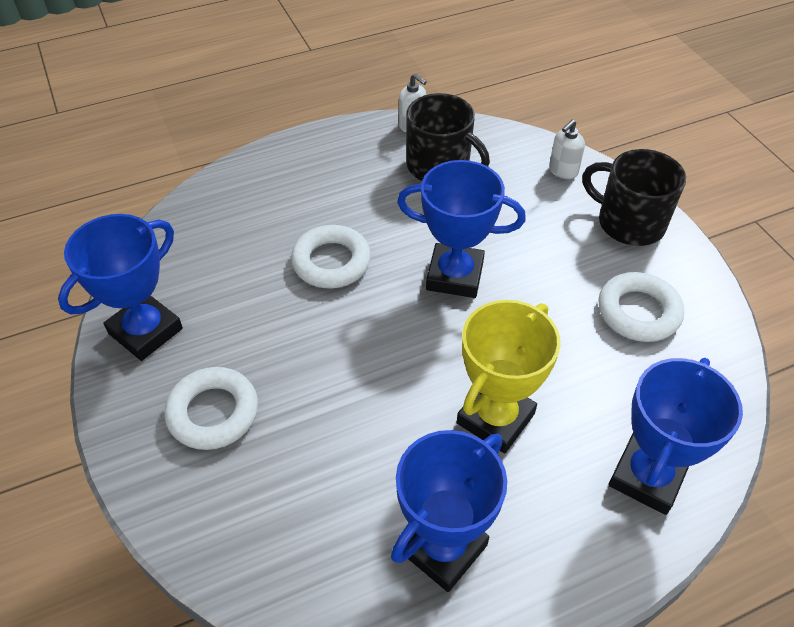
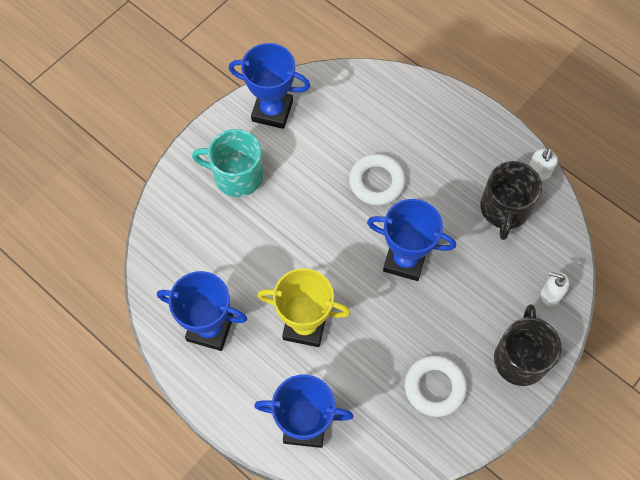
camera: 65 degrees right, 15 degrees up
(213, 412) = (237, 175): white ring -> turquoise mug
(455, 275) = (405, 260): blue trophy -> blue trophy turned 60 degrees counterclockwise

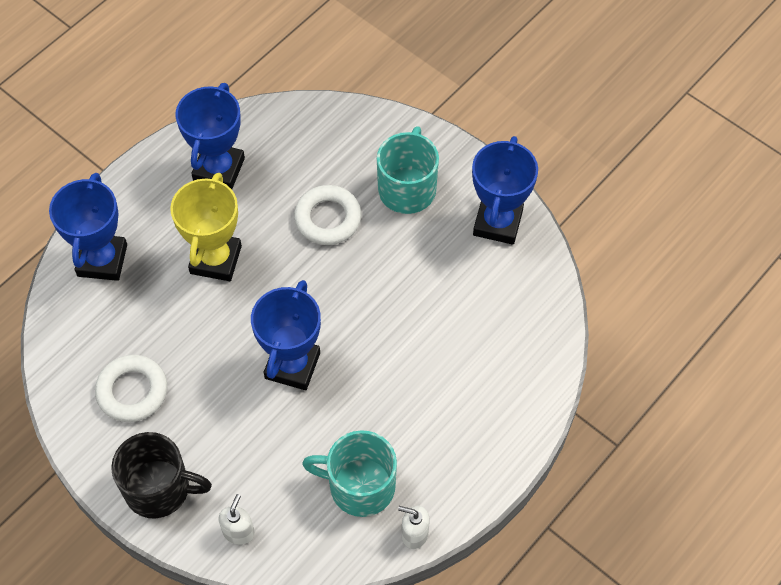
camera: 90 degrees right, 5 degrees down
(376, 182) = (399, 337): white ring -> white ring (328, 219)
(504, 209) = (360, 486): black mug -> turquoise mug

